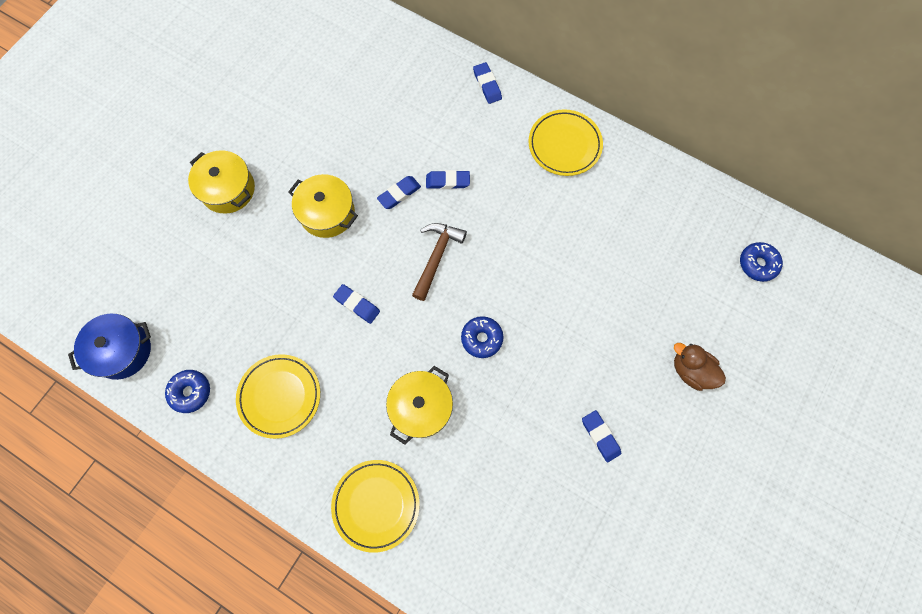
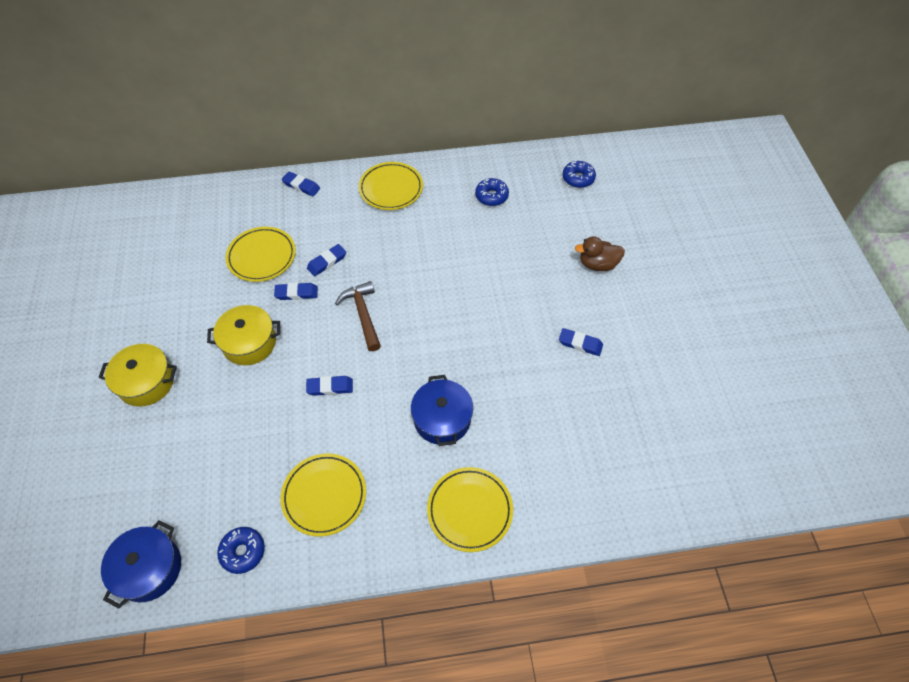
camera: 40 degrees left, 15 degrees down
(399, 135) = (262, 256): none -> yellow plate
(399, 194) = (296, 293): blue eraser -> blue eraser turned 75 degrees clockwise
(421, 407) = (442, 419): yellow pot -> blue pot
(482, 338) = (444, 343): blue donut -> blue donut (491, 196)

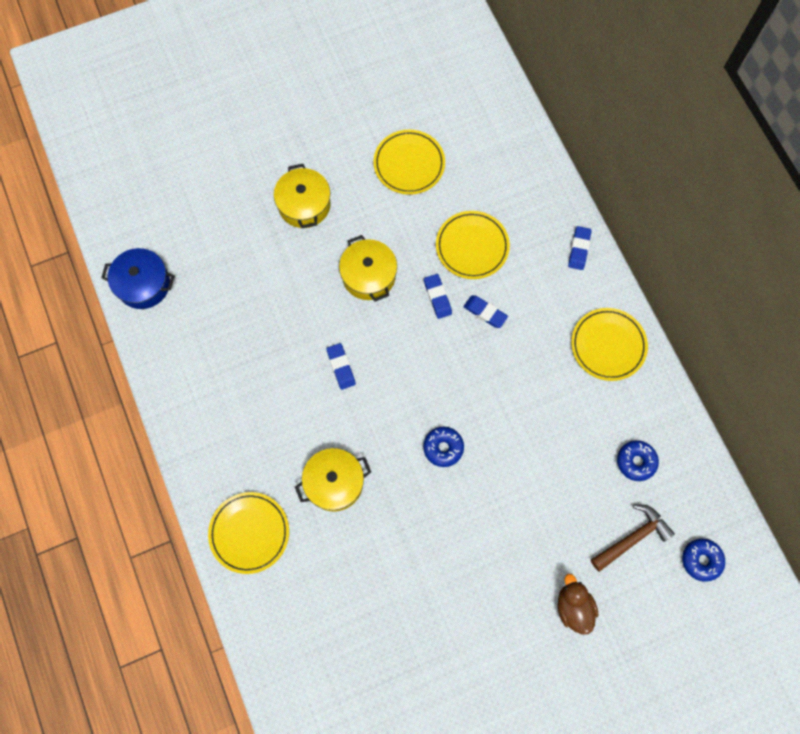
camera: 75 degrees right, 15 degrees up
(243, 551) = (172, 351): blue donut -> blue donut (443, 448)
(324, 495) = (234, 400): yellow plate -> yellow plate (409, 164)
(363, 314) = (431, 370): brown hammer -> brown hammer (632, 538)
(442, 419) = (334, 483): blue pot -> yellow pot
(580, 344) = (459, 605): blue eraser -> none

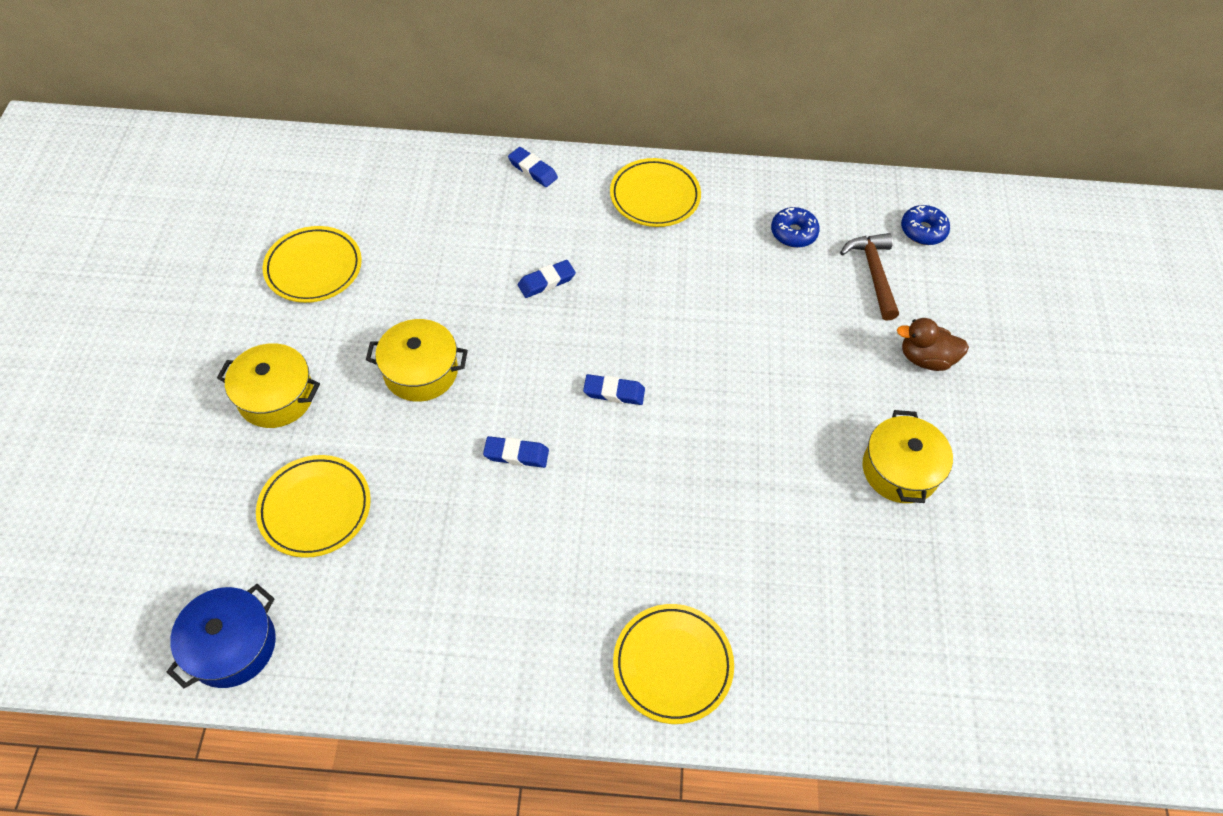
camera: 65 degrees left, 15 degrees down
(334, 483) = (660, 530): yellow pot -> yellow pot (900, 470)
(437, 297) = (497, 316): blue eraser -> blue eraser (614, 392)
(443, 448) = (681, 395): blue donut -> none
(472, 247) = (460, 257): yellow plate -> yellow plate (315, 508)

